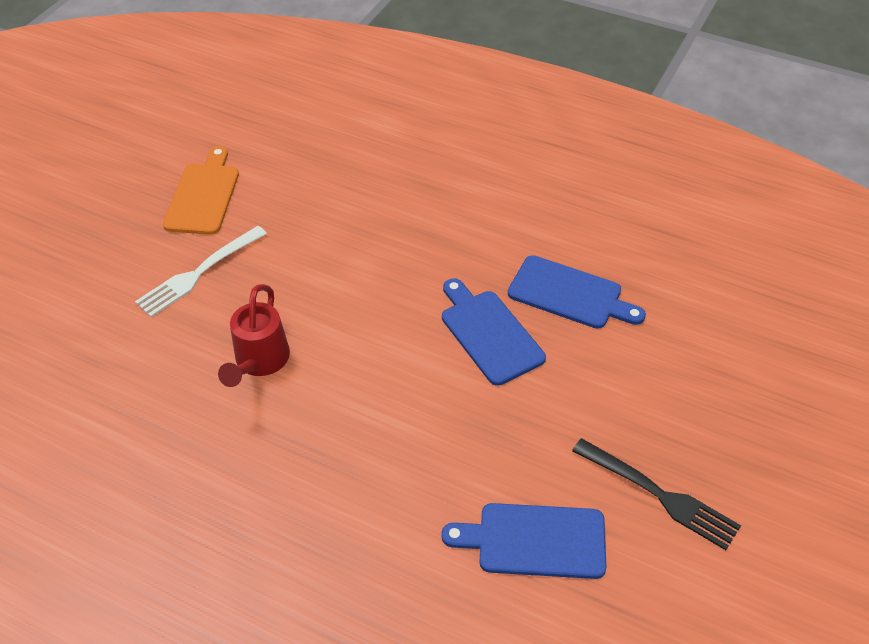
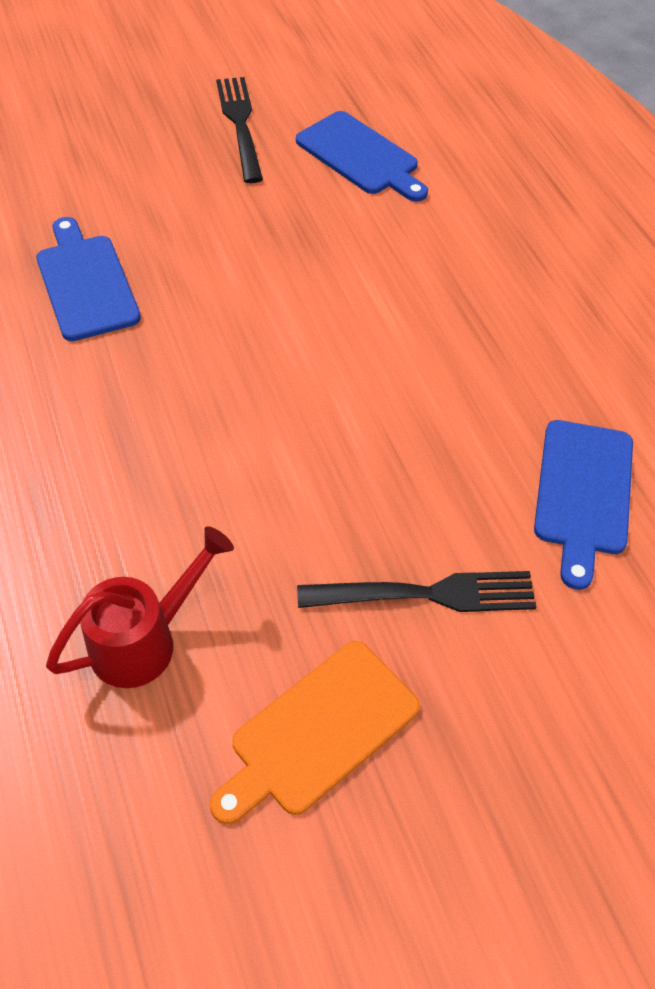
camera: 140 degrees left, 5 degrees up
(199, 273) = (426, 594): white fork -> black fork
(259, 362) = (447, 429): red watering can -> red watering can (144, 640)
(489, 333) = (203, 302): blue cutting board -> blue cutting board (583, 493)

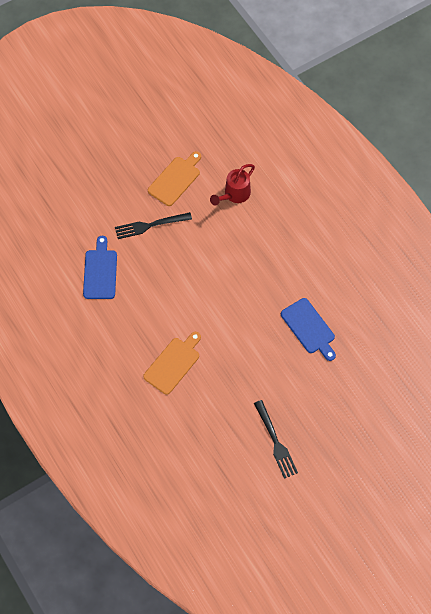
camera: 170 degrees right, 10 degrees up
(360, 156) = (212, 431): blue cutting board -> none
(418, 271) = (173, 363): none -> orange cutting board

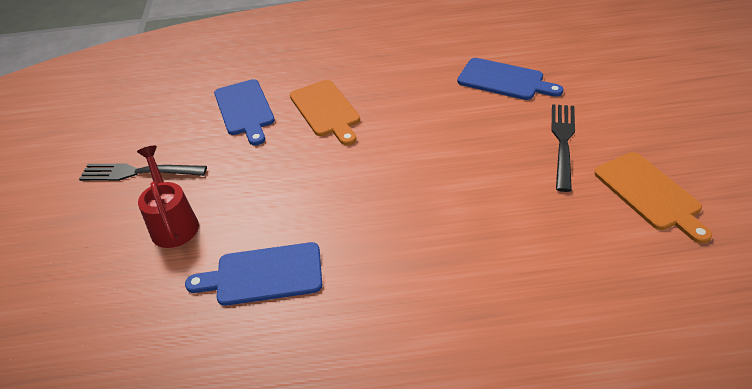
camera: 120 degrees right, 20 degrees down
(193, 415) = (245, 110): none -> blue cutting board
(234, 195) = (591, 264): red watering can -> red watering can (173, 223)

